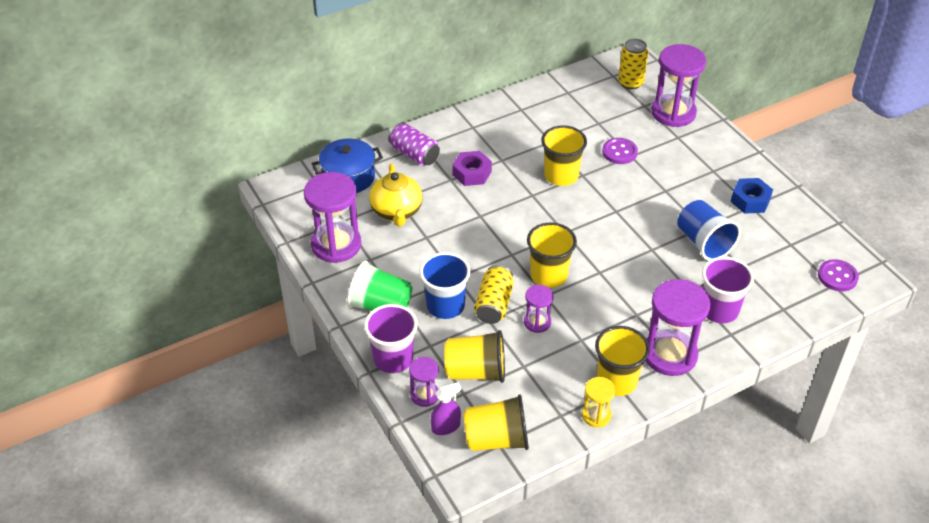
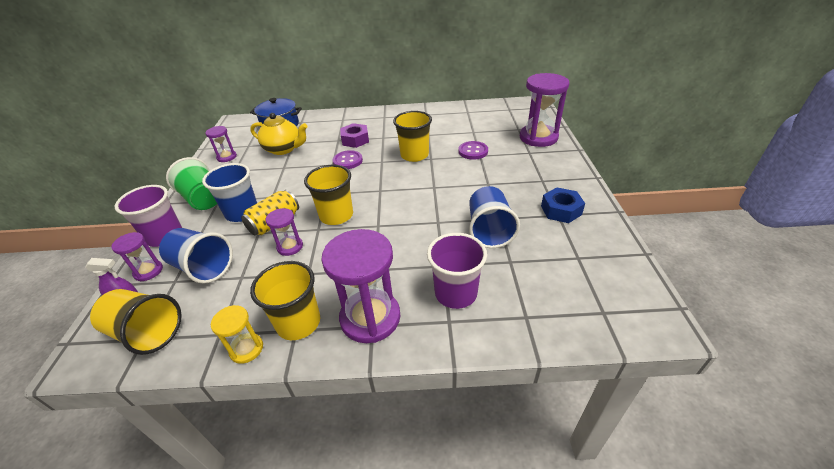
camera: 30 degrees right, 5 degrees down
(336, 245) = (227, 157): purple hourglass -> purple hourglass, size x0.51
(397, 212) = (283, 149): yellow teapot -> yellow teapot turned 90 degrees counterclockwise
(414, 154) = (332, 123): purple can -> none
(476, 371) = (203, 267): yellow cup -> blue cup
(630, 83) = (519, 115): yellow can -> none
(837, 276) = (613, 305): purple button -> purple button (348, 161)

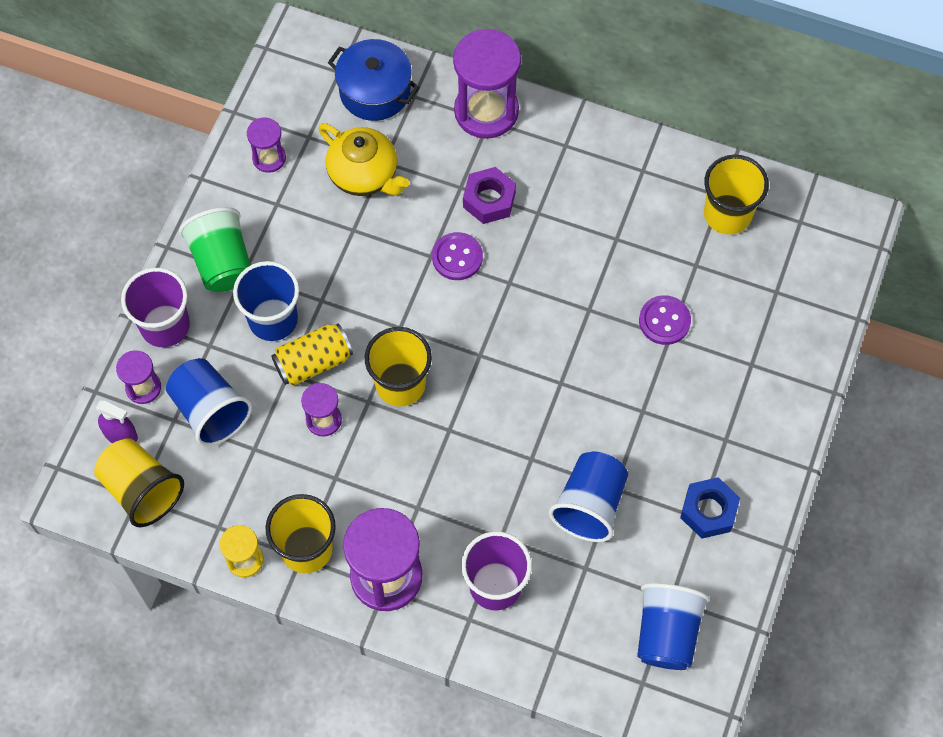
camera: 20 degrees right, 25 degrees up
(414, 155) = (567, 289): yellow cup -> yellow cup (727, 214)
(538, 137) = (792, 331): purple hourglass -> purple hourglass (486, 111)
(592, 277) = (666, 633): none -> blue cup

